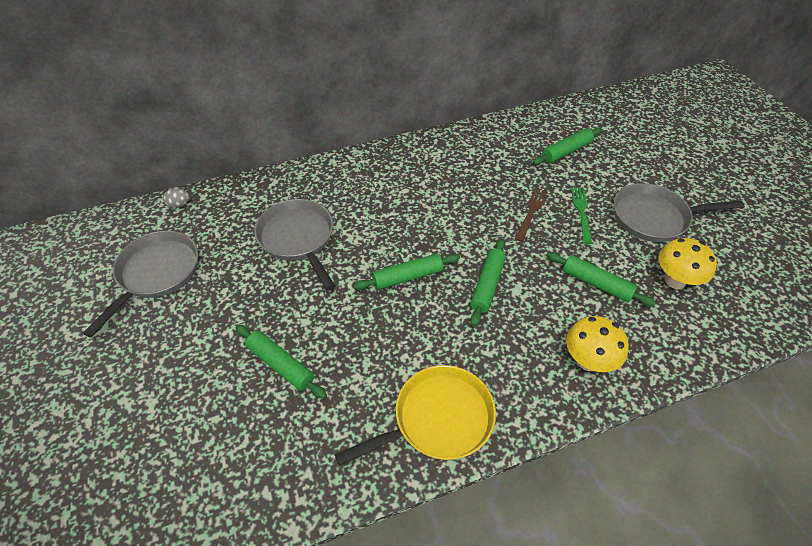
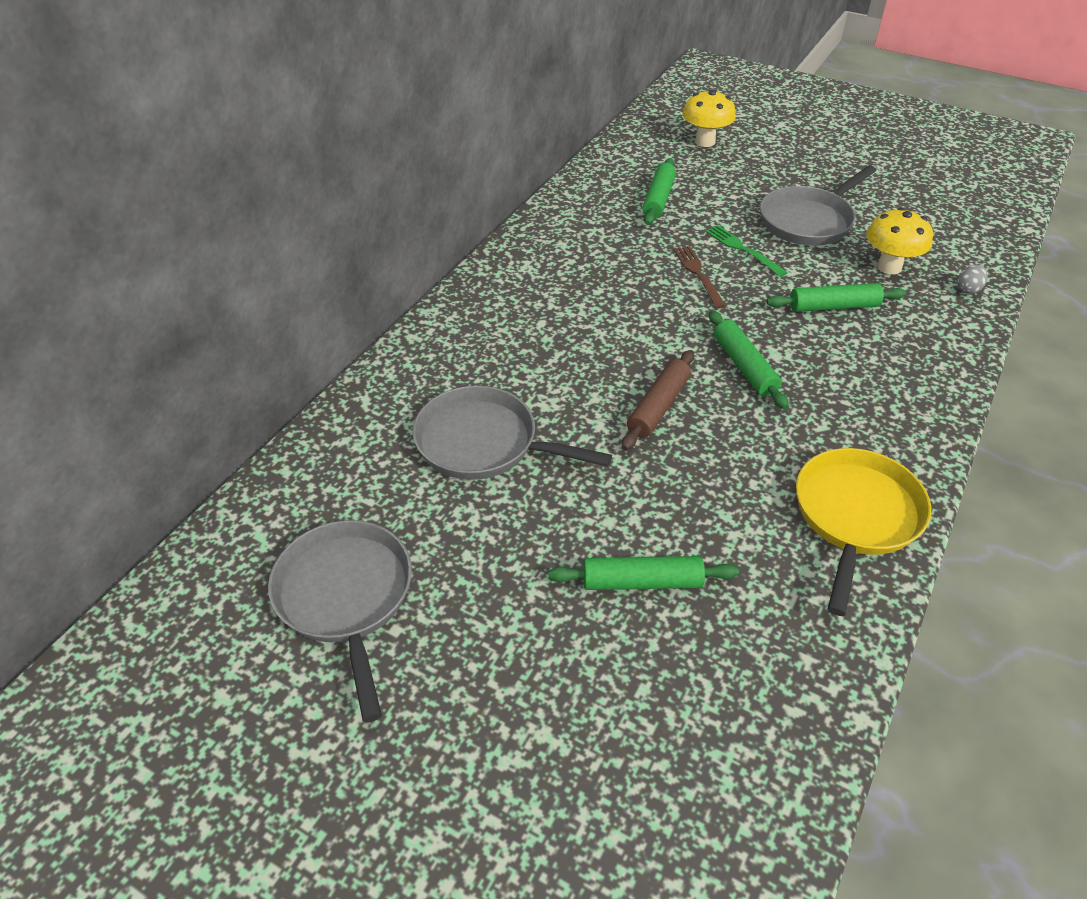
camera: 40 degrees left, 5 degrees down
(179, 204) = (262, 500): grey egg -> grey egg (968, 289)
(407, 277) = (658, 407): green rolling pin -> brown rolling pin
(588, 361) = (908, 377): yellow mushroom -> yellow mushroom (705, 142)

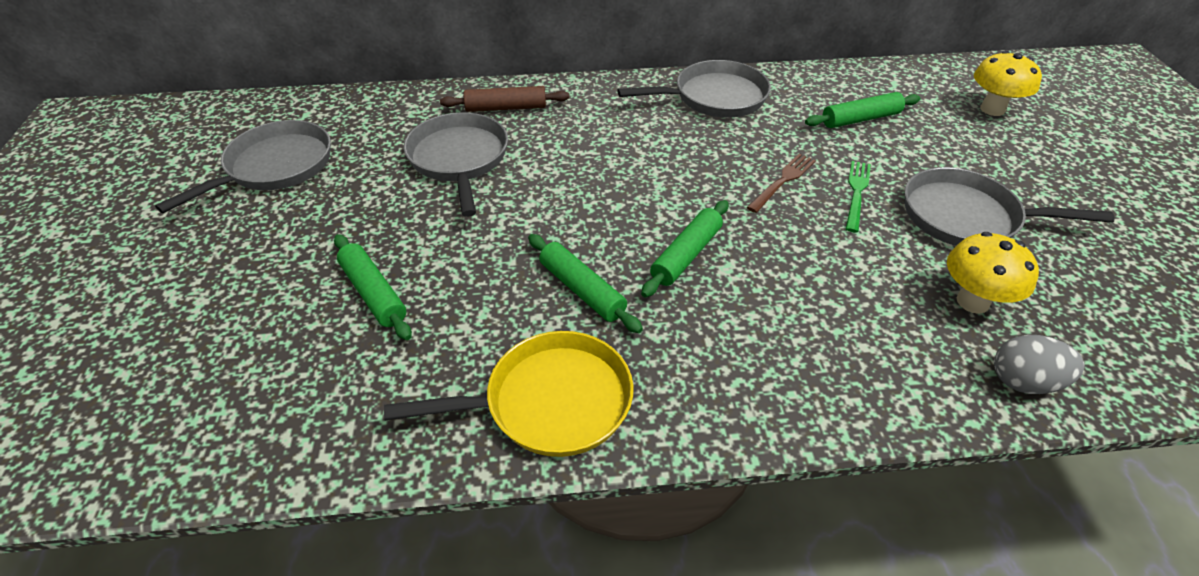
camera: 55 degrees right, 0 degrees up
(552, 249) = (714, 97): none -> grey pan
(658, 407) = (581, 225): brown rolling pin -> brown rolling pin (506, 108)
(833, 306) = (847, 282): green rolling pin -> green rolling pin (582, 290)
(968, 289) = (1024, 382): grey egg -> grey egg, size x1.61

